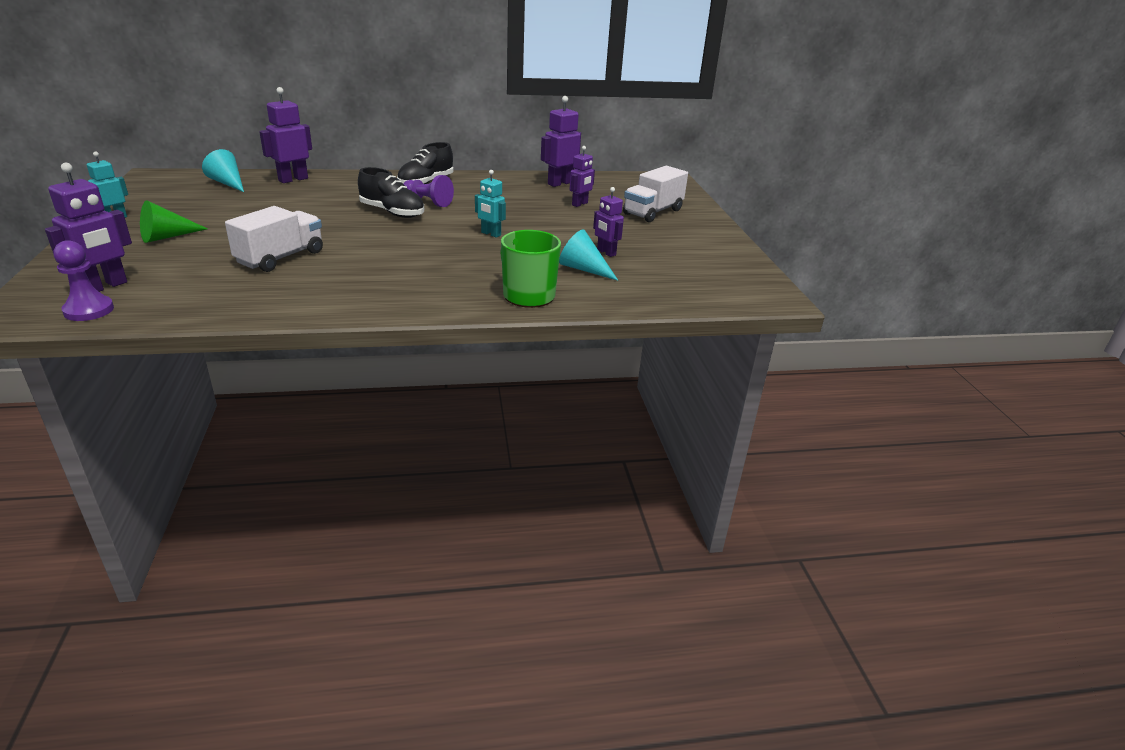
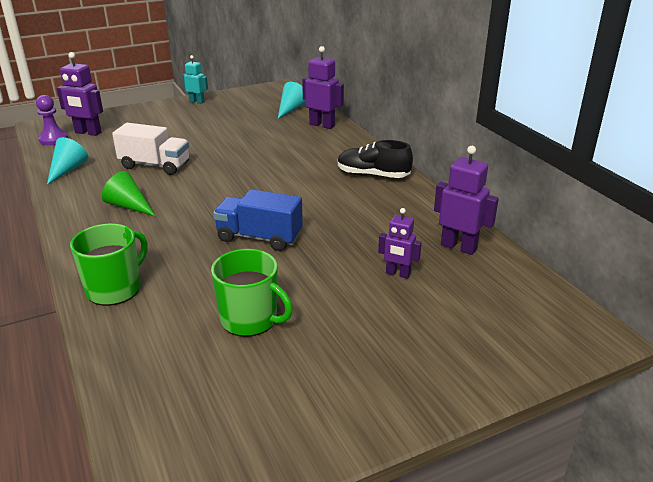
camera: 75 degrees right, 0 degrees up
(167, 237) = (174, 123): green cone -> green cone (129, 206)
(392, 212) = (279, 180): black shoe -> none
(428, 202) = (321, 188): purple pawn -> none
(490, 234) = (259, 237): turquoise robot -> blue truck
(583, 269) = (194, 311): turquoise cone -> turquoise cone (67, 170)
(606, 252) = (250, 319): purple robot -> green mug
(653, 212) = (422, 337): white truck -> none

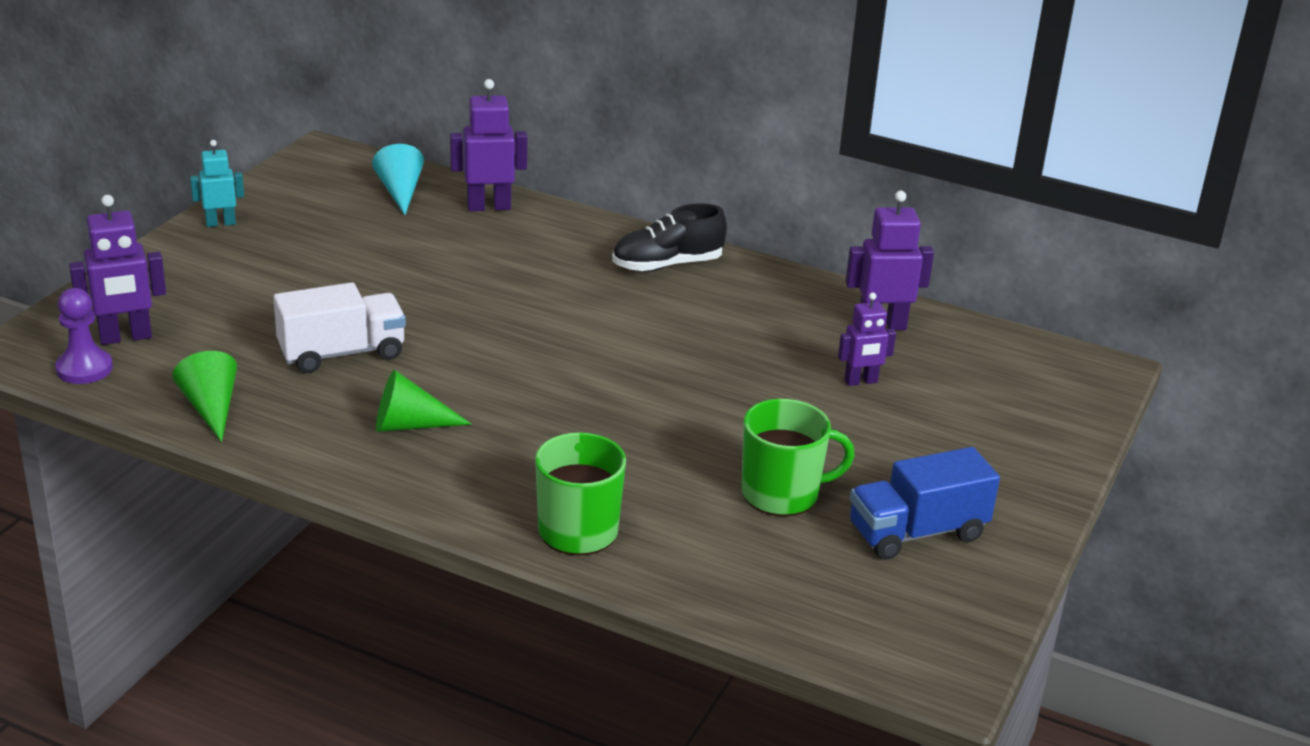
camera: 40 degrees left, 0 degrees up
(67, 170) = (211, 408): turquoise cone -> green cone
(259, 237) = (651, 399): blue truck -> blue truck (917, 532)

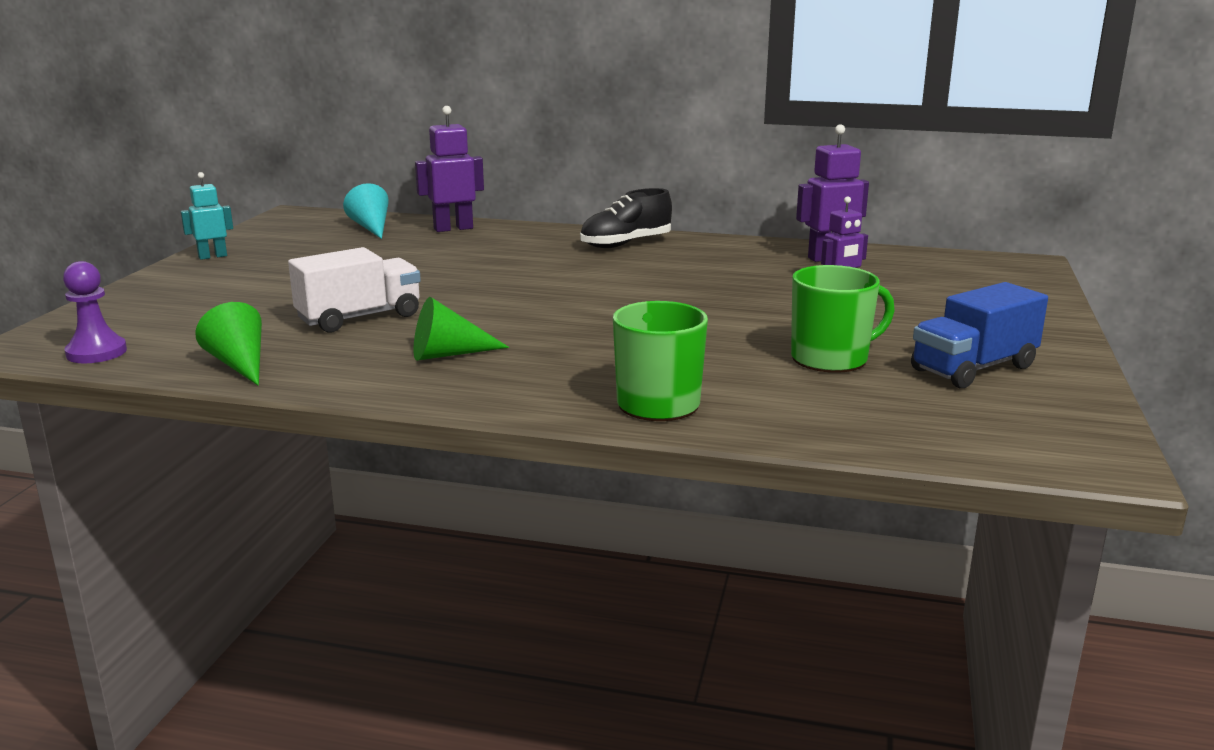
camera: 10 degrees left, 10 degrees down
(125, 337) = (136, 329): purple robot -> none

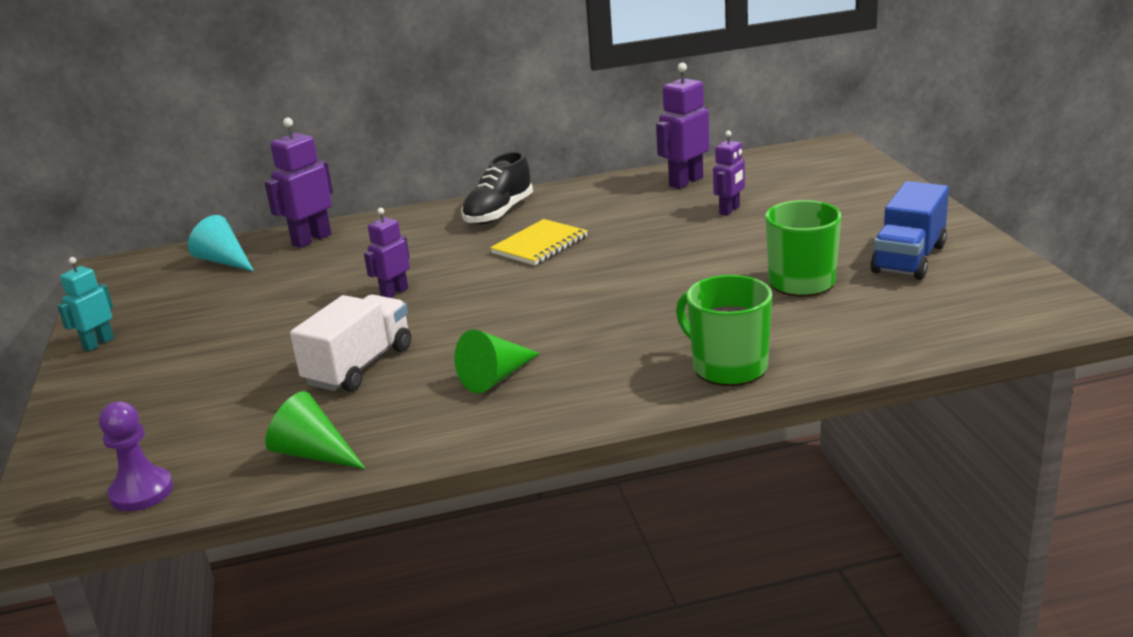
camera: 25 degrees left, 5 degrees up
(460, 277) = (394, 292): none -> purple robot
(626, 273) = (540, 245): none -> yellow notebook

